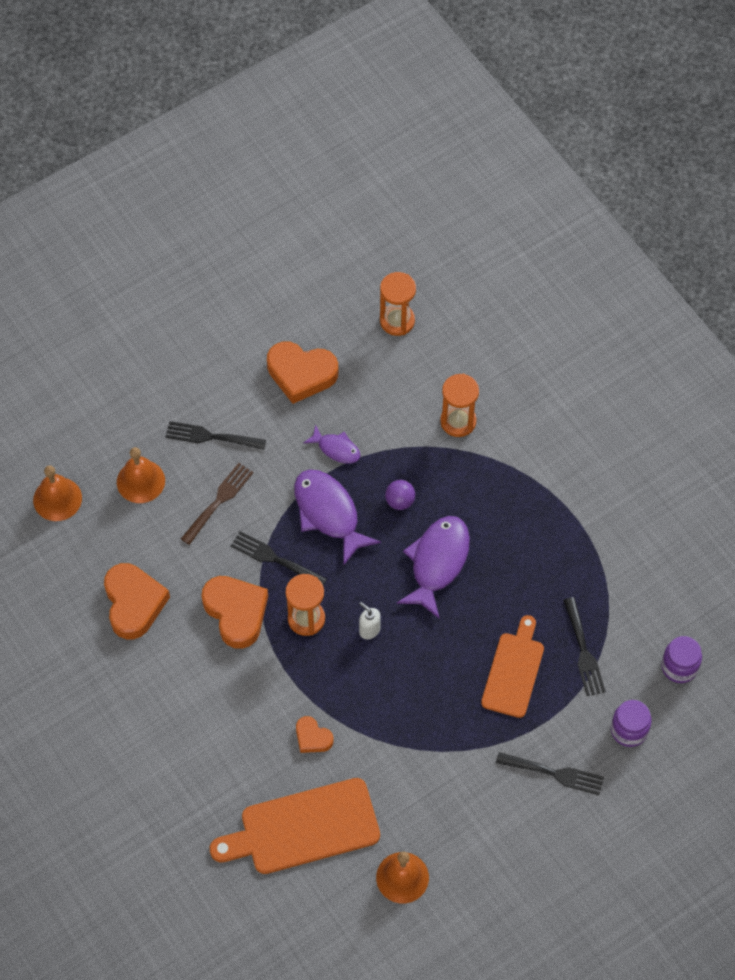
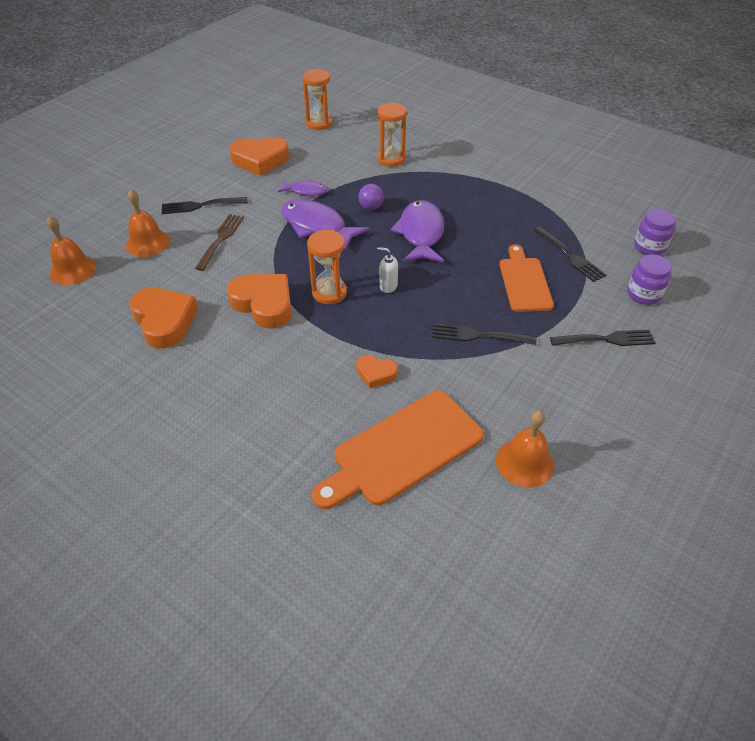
camera: 20 degrees left, 15 degrees down
(275, 559) = (284, 262): black fork -> black fork (478, 335)

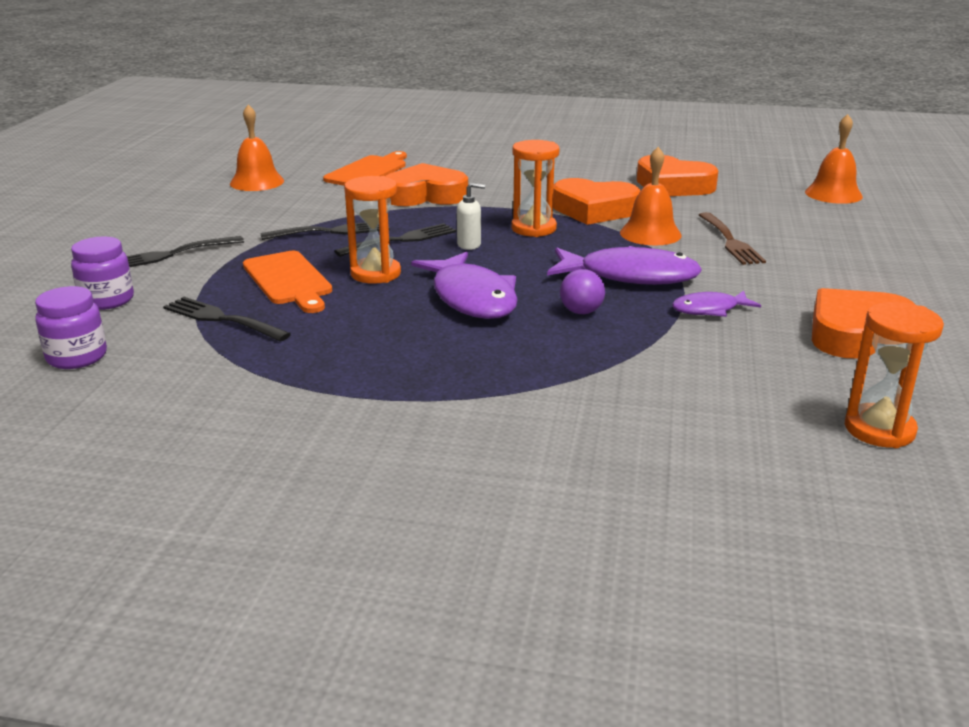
camera: 155 degrees right, 20 degrees down
(147, 243) = (807, 223): orange bell -> orange bell (650, 234)
(200, 206) = (821, 263): black fork -> black fork (401, 240)
(376, 373) = (425, 195): orange heart -> orange heart, size x1.88
(391, 159) = (634, 392): orange hourglass -> orange hourglass (375, 274)
(402, 450) = (368, 171): orange cutting board -> orange cutting board, size x0.66

